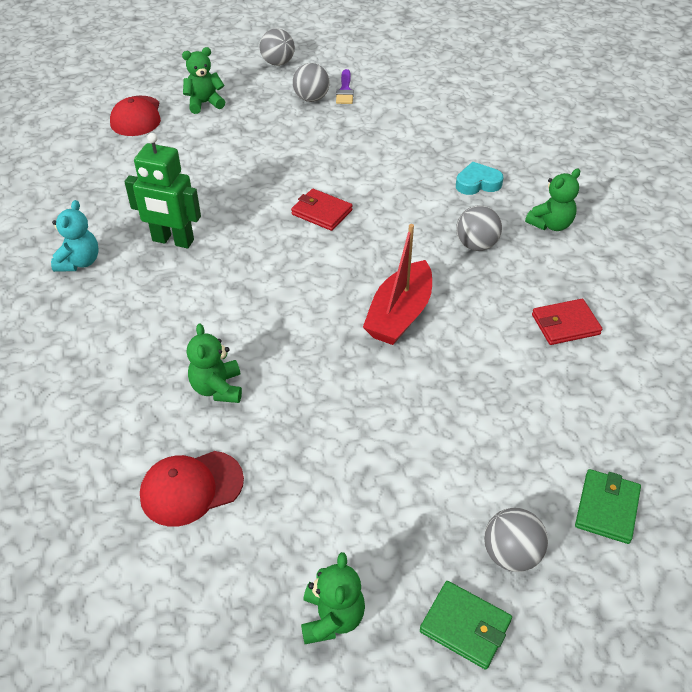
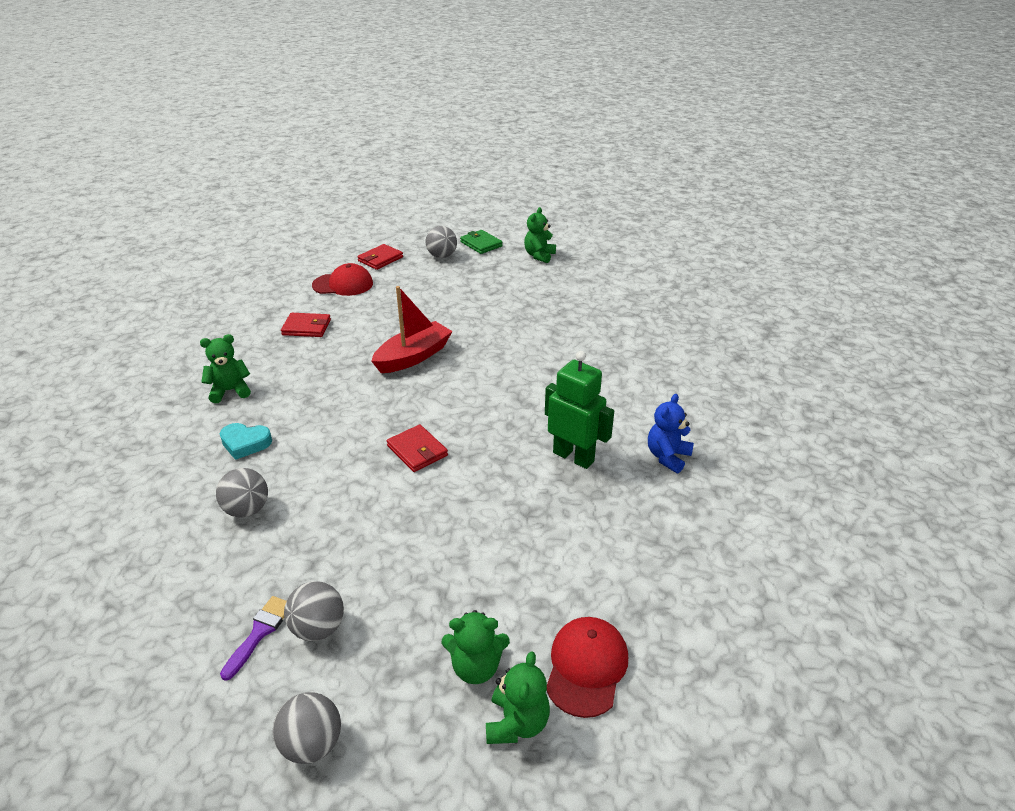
camera: 160 degrees left, 10 degrees down
(79, 262) = (667, 457): turquoise teddy bear -> blue teddy bear
(191, 488) = (595, 305): red cap -> red cap (343, 284)
(217, 388) = (566, 344): green teddy bear -> green teddy bear (517, 723)
(476, 245) = (309, 389): grey ball -> grey ball (247, 510)
(607, 508) = (380, 259): green wallet -> red wallet

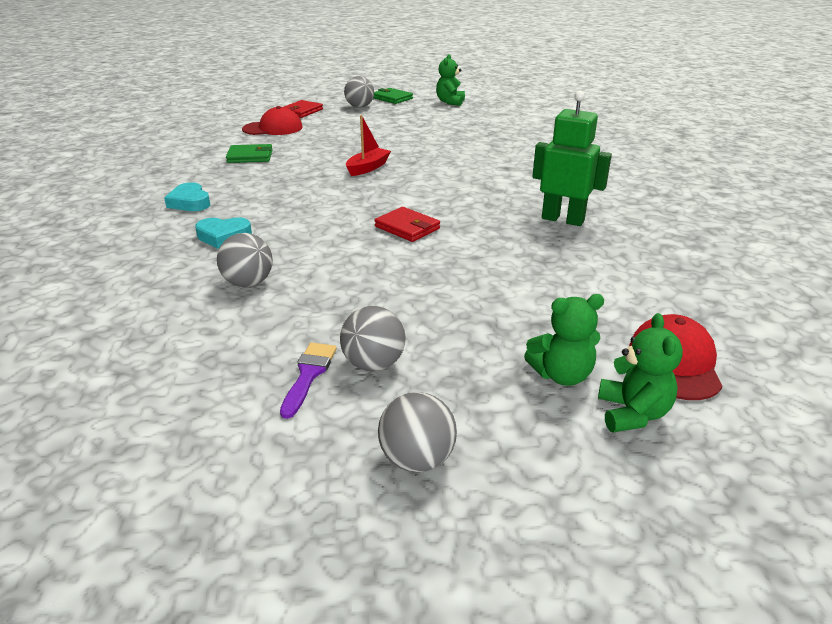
camera: 10 degrees left, 5 degrees down
(230, 391) = (190, 202): green teddy bear -> turquoise heart
(306, 327) = (250, 156): red wallet -> green wallet
(413, 357) = (368, 168): red boat -> red boat, size x0.66
(667, 457) = (650, 213): blue teddy bear -> none

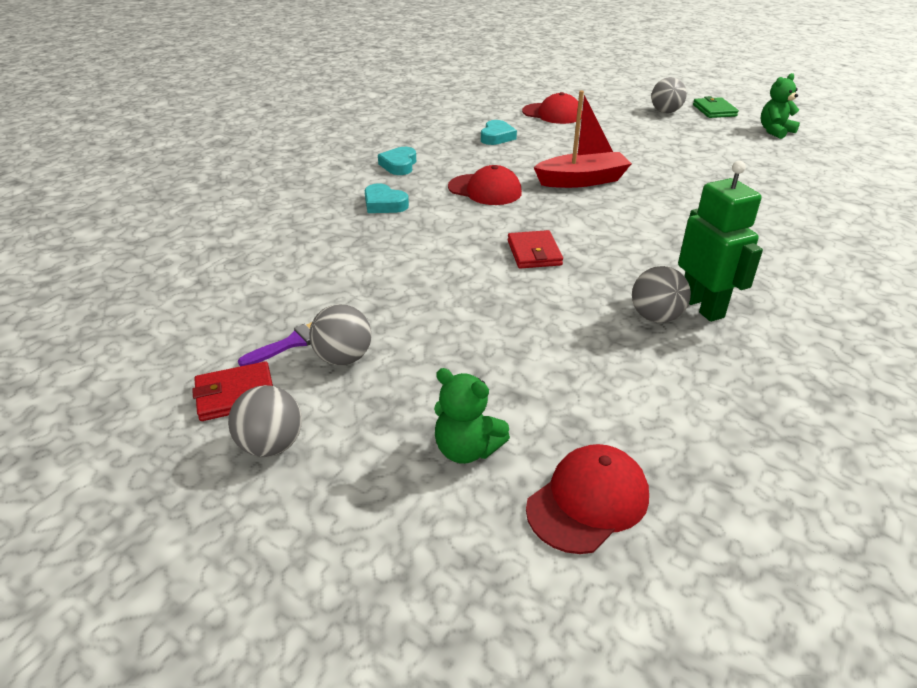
camera: 40 degrees right, 5 degrees up
(248, 283) = (350, 251): grey ball -> grey ball (655, 317)
(250, 156) = (496, 137): green wallet -> turquoise heart
(300, 197) = (485, 190): none -> red cap
(301, 111) = (601, 103): red wallet -> red wallet (235, 395)
(368, 168) = (582, 180): red boat -> red boat, size x1.53
(632, 413) = (474, 518): green teddy bear -> none

